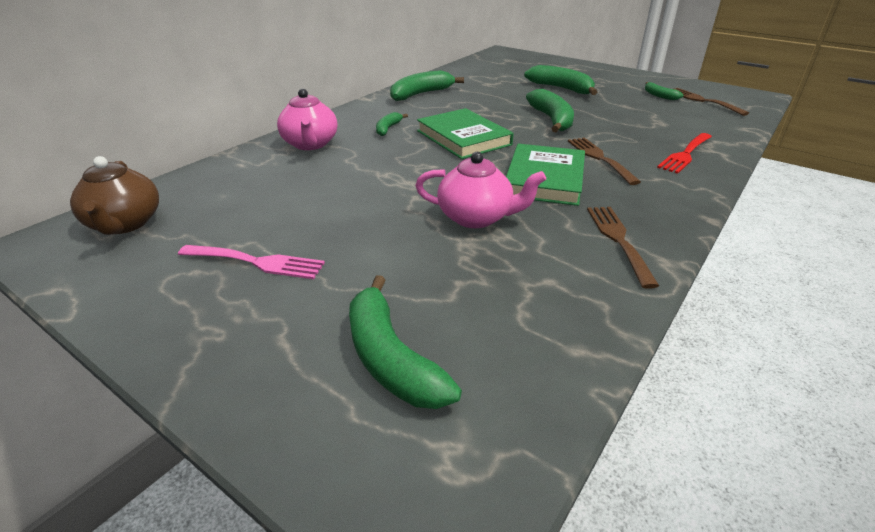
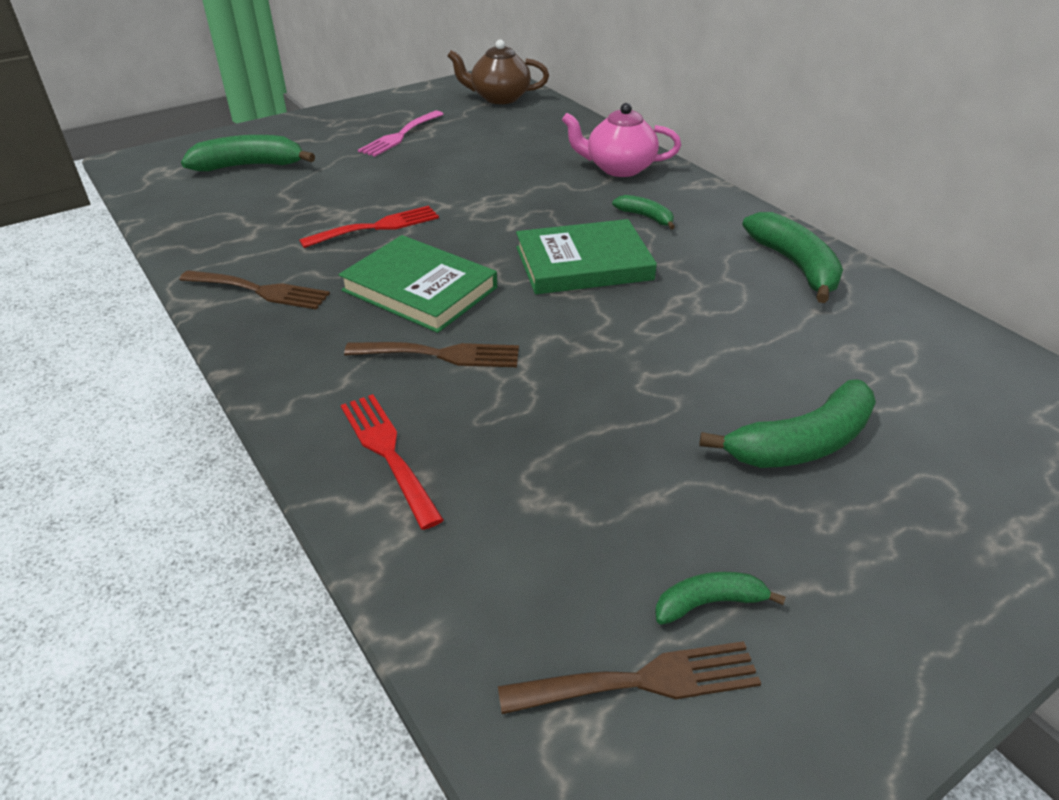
camera: 110 degrees right, 5 degrees up
(476, 217) = (377, 227): pink teapot -> red fork
(552, 119) = (617, 364): green banana -> none

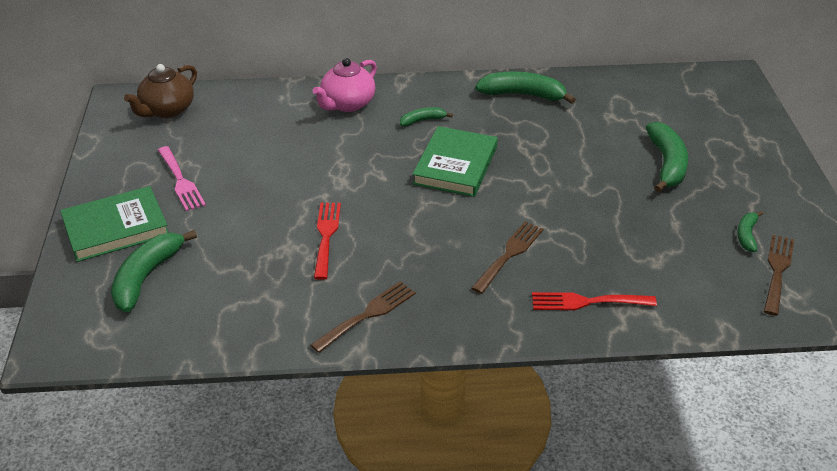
camera: 60 degrees left, 0 degrees up
(419, 289) = (428, 241): green book -> green book (116, 228)

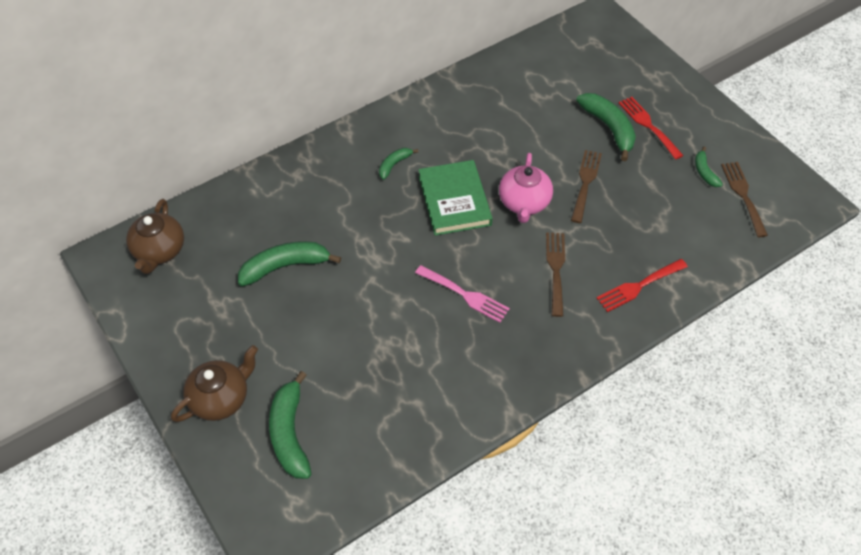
camera: 30 degrees left, 15 degrees up
(116, 228) = (220, 398): green book -> brown teapot
(181, 181) = (237, 322): pink fork -> pink fork (465, 295)
(326, 236) = (405, 320): red fork -> red fork (648, 125)
(347, 104) = (317, 174): pink teapot -> pink teapot (524, 203)
(367, 315) = (493, 378): brown fork -> brown fork (585, 183)
(523, 95) = (455, 102): green banana -> green banana (285, 266)

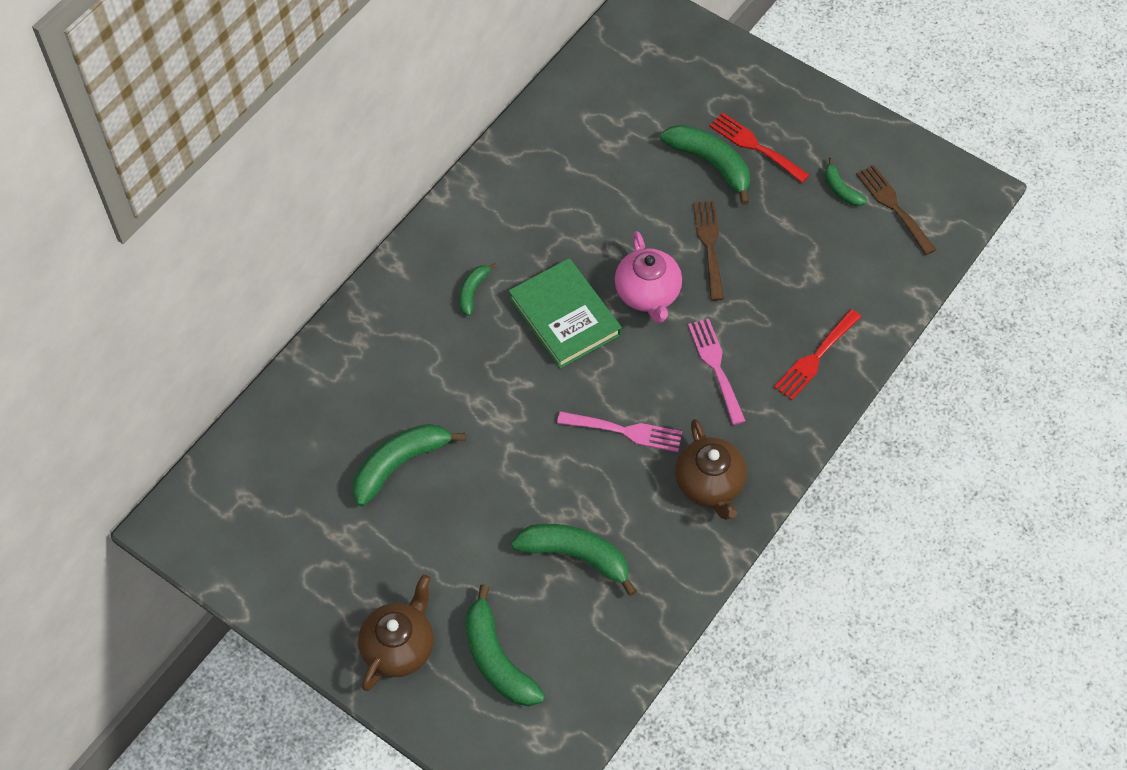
camera: 20 degrees left, 5 degrees up
(159, 251) = (236, 494): brown teapot -> brown teapot (710, 484)
(386, 375) = (576, 556): none -> green banana
(556, 269) = (716, 366): brown fork -> pink fork

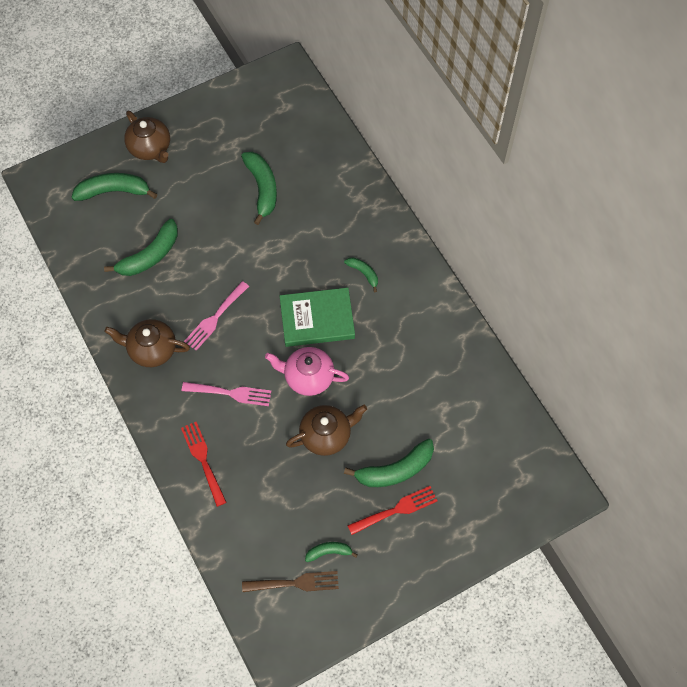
camera: 115 degrees right, 5 degrees up
(709, 245) = (326, 435): brown fork -> brown teapot

